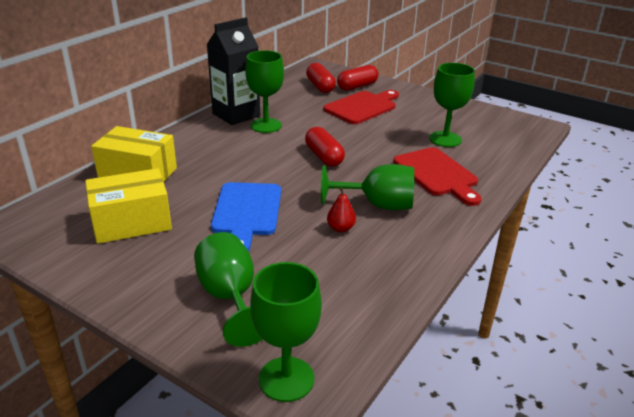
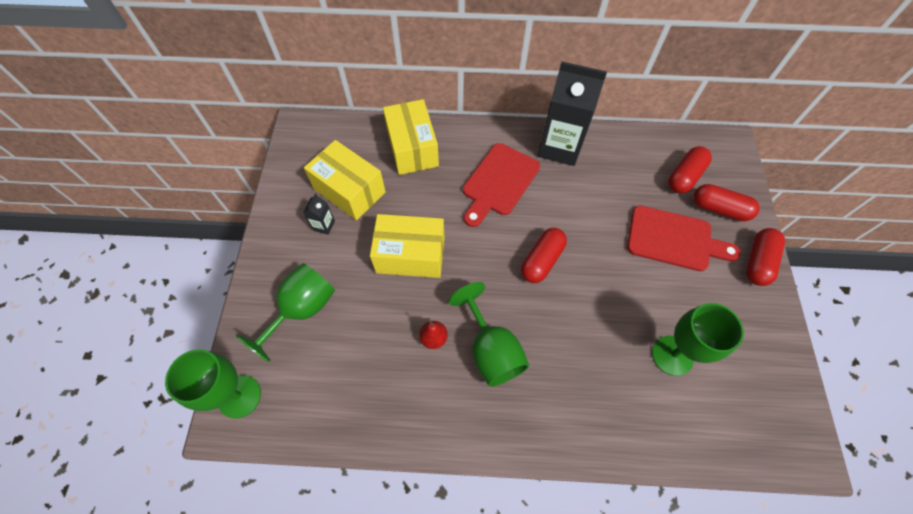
camera: 60 degrees right, 30 degrees up
(150, 251) = (324, 225): none -> black carton
(247, 212) = (410, 255): blue cutting board -> yellow box
(266, 125) = (560, 181): green goblet -> none
(406, 91) = (758, 262): none -> red capsule
(437, 174) = (588, 380): red cutting board -> red cutting board (499, 182)

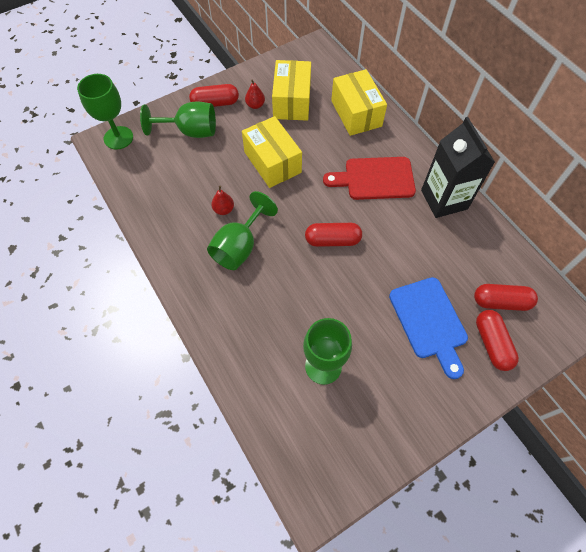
camera: 55 degrees right, 0 degrees up
(324, 225) = (255, 105): black carton -> red pear
(412, 148) = (356, 113): yellow box -> yellow box turned 60 degrees counterclockwise
(674, 239) = (429, 321): red cutting board -> blue cutting board
(758, 262) = (464, 397): red capsule -> red capsule (215, 103)

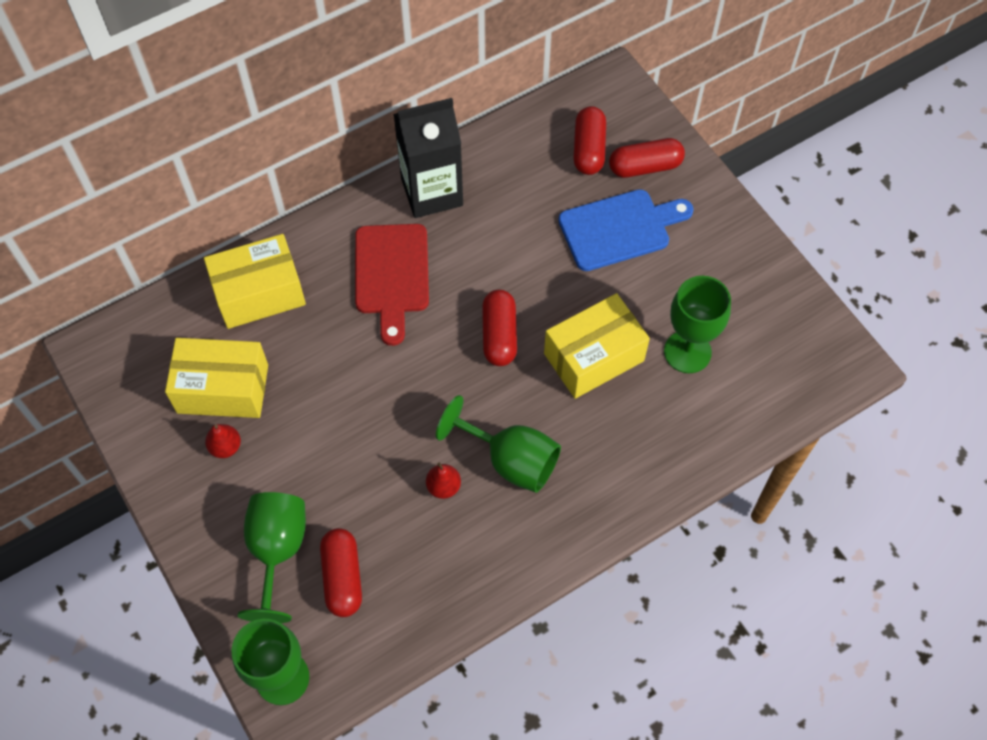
camera: 90 degrees left, 0 degrees up
(215, 103) = (214, 514): red capsule -> red capsule (342, 577)
(272, 162) = (353, 417): yellow box -> yellow box (594, 357)

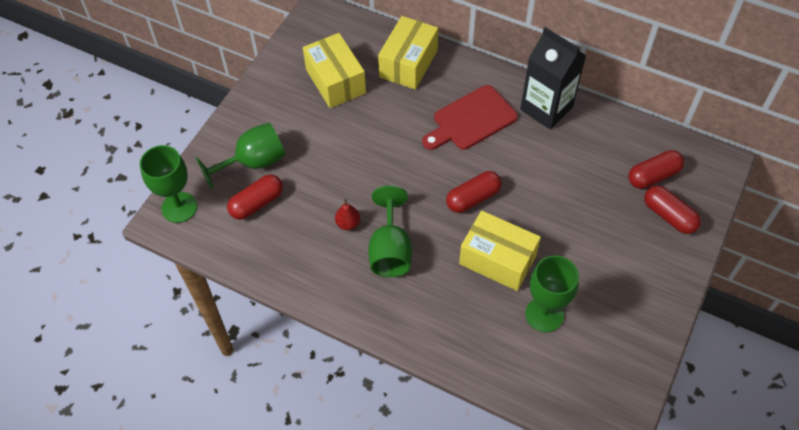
camera: 60 degrees right, 5 degrees down
(225, 447) = (300, 103): red pear -> none
(259, 293) = (408, 63): yellow box -> yellow box turned 75 degrees clockwise
(619, 228) = (607, 225): blue cutting board -> none

